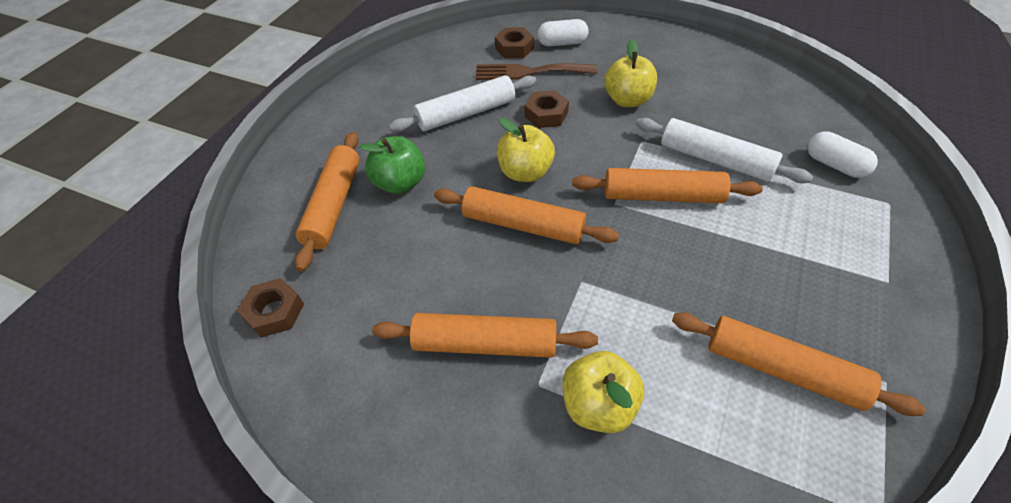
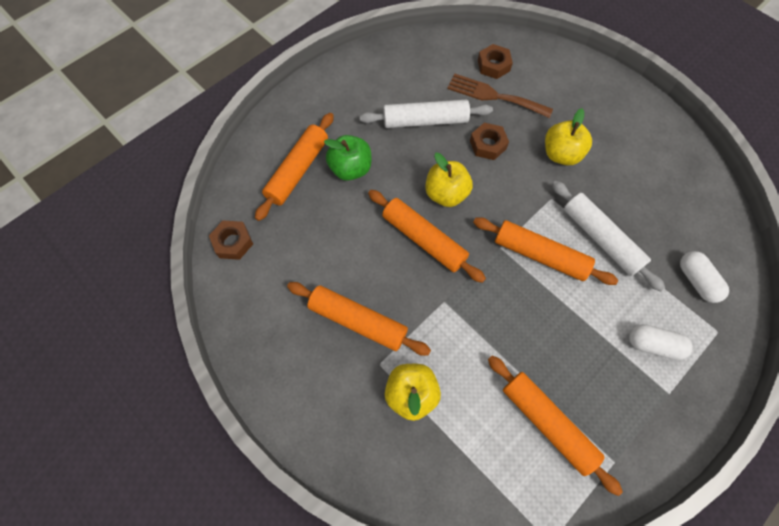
camera: 20 degrees right, 15 degrees up
(562, 43) = (536, 74): white capsule -> white capsule (653, 345)

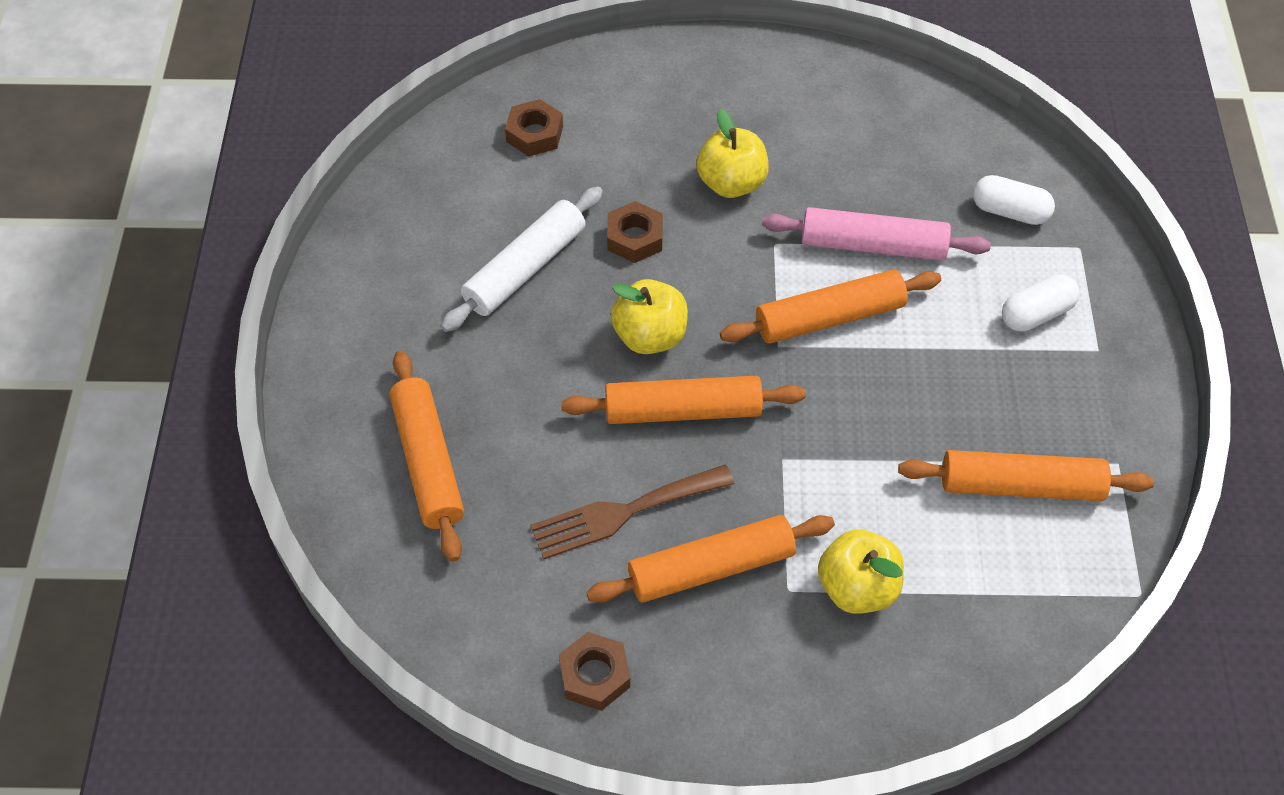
camera: 45 degrees left, 10 degrees down
(233, 242) = (447, 620): brown nut -> brown nut (594, 675)
(350, 169) = (496, 403): green apple -> none
(494, 96) = (577, 172): brown fork -> brown fork (624, 512)
(601, 239) = (873, 245): white rolling pin -> pink rolling pin

